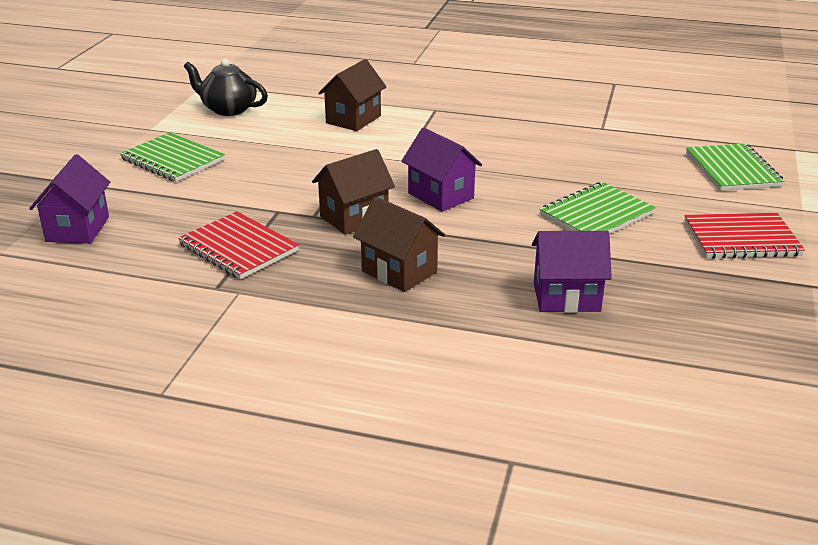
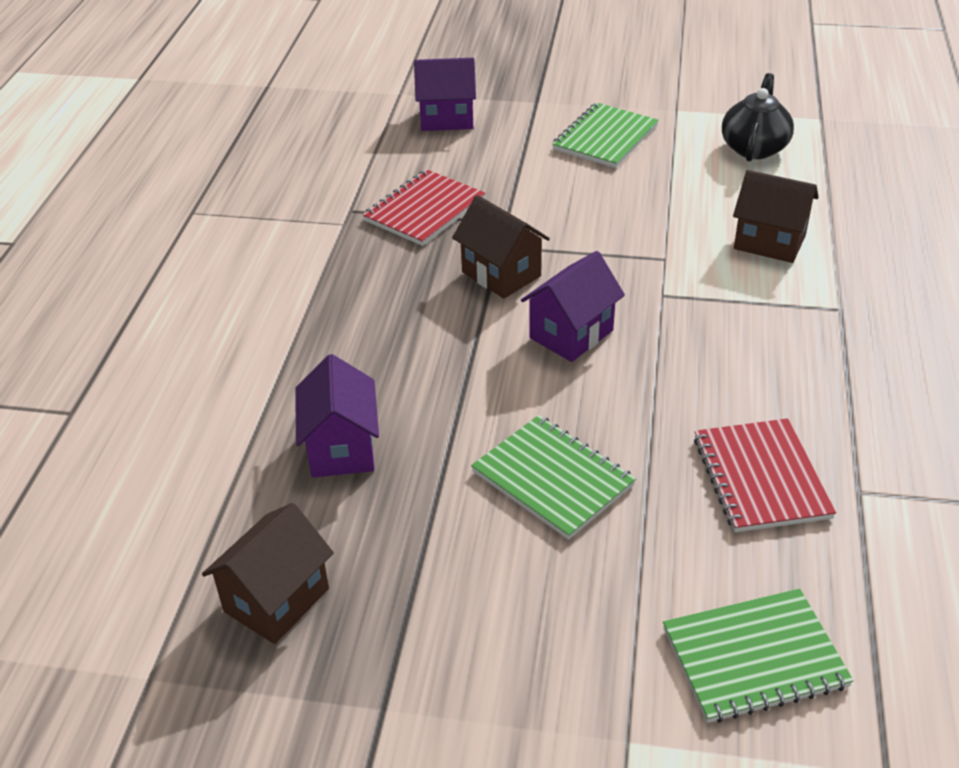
camera: 85 degrees right, 10 degrees up
(399, 271) = (388, 318): brown house -> brown house (276, 600)
(741, 238) = (510, 640): red notebook -> red notebook (761, 477)

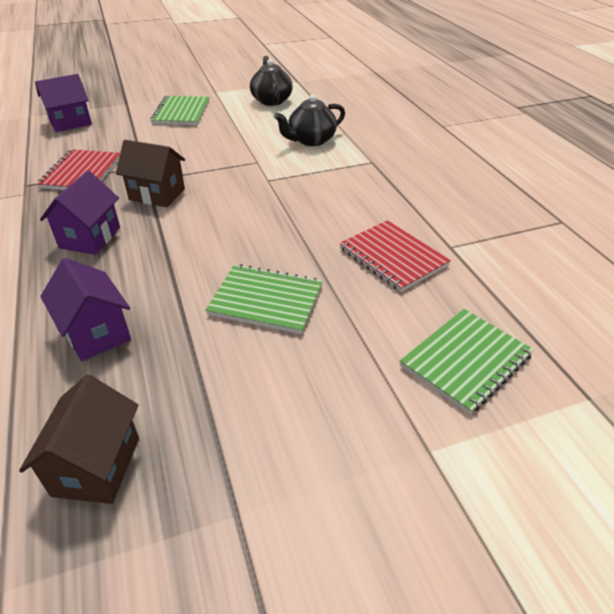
camera: 30 degrees left, 0 degrees up
(571, 334) = (224, 215): purple house -> purple house (90, 238)
(769, 242) = (311, 140): brown house -> black teapot

